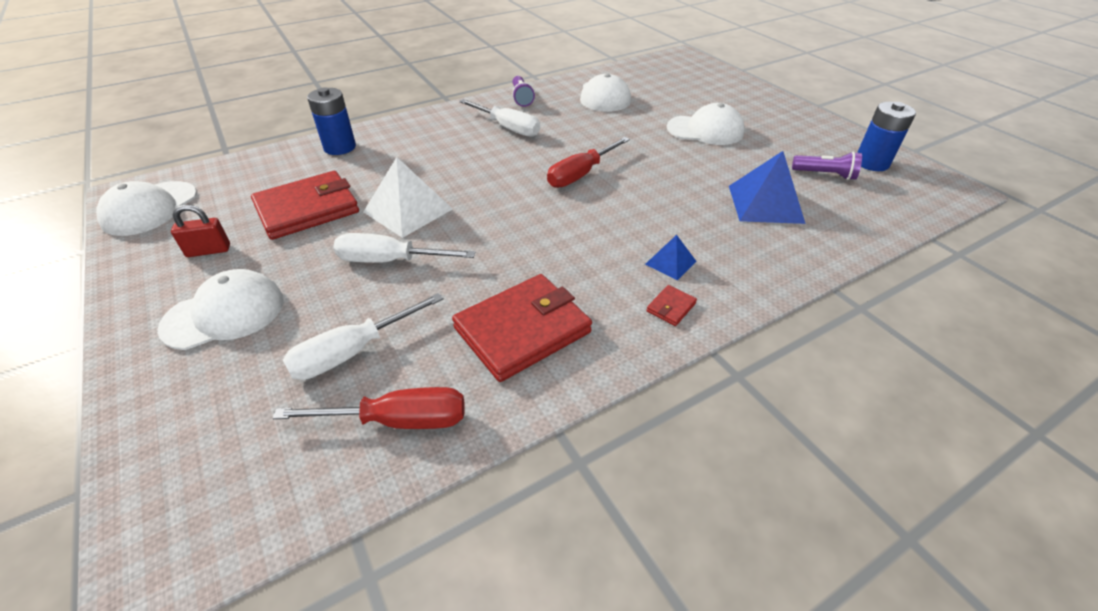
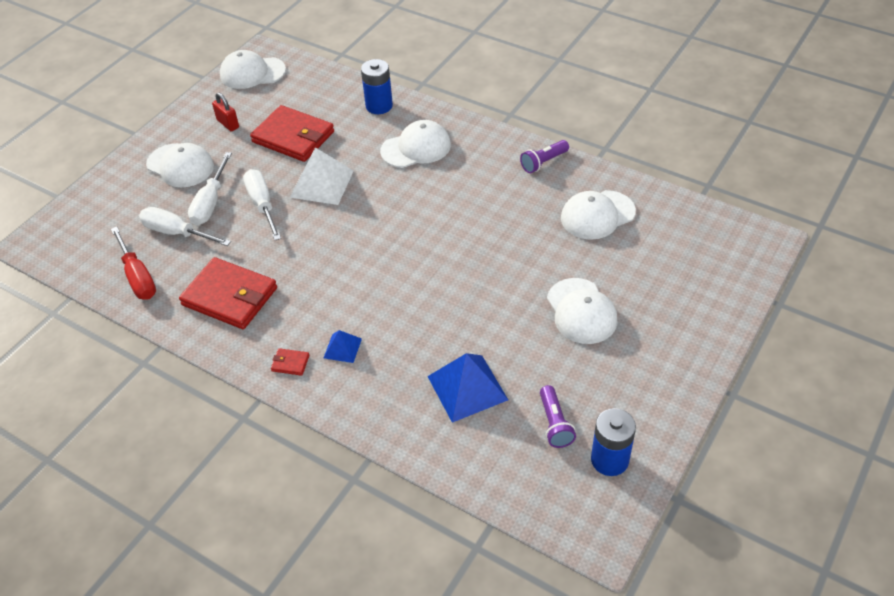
camera: 65 degrees right, 5 degrees up
(428, 145) = (416, 148): none -> white cap
(507, 128) = (479, 178): white screwdriver -> white screwdriver (210, 202)
(581, 174) = (434, 254): red screwdriver -> none

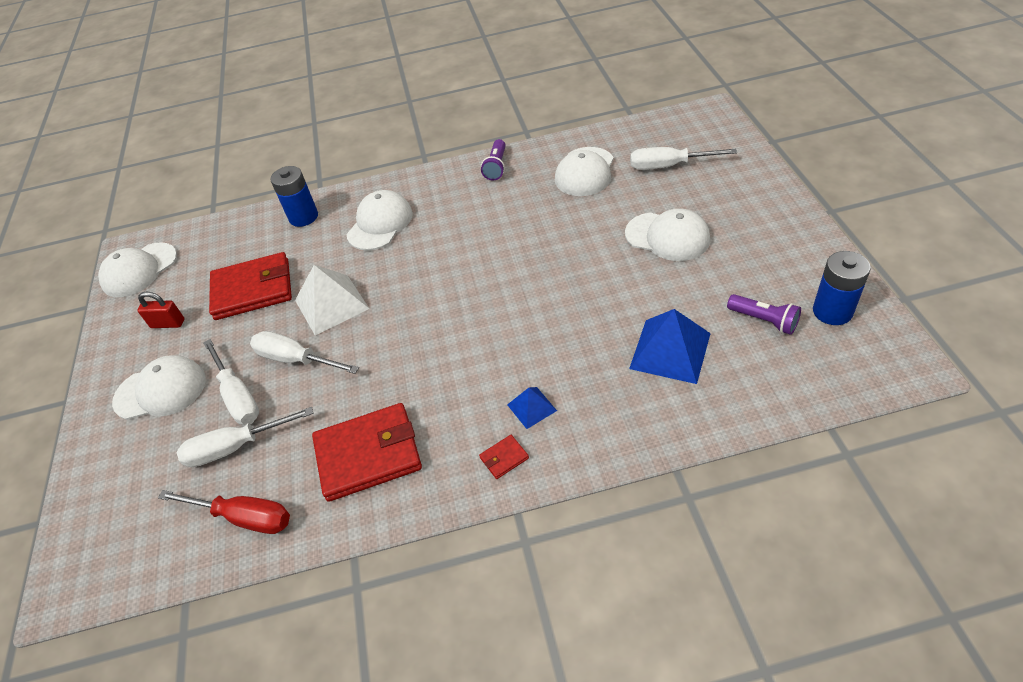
camera: 40 degrees left, 0 degrees up
(664, 259) = (669, 166): none -> white screwdriver

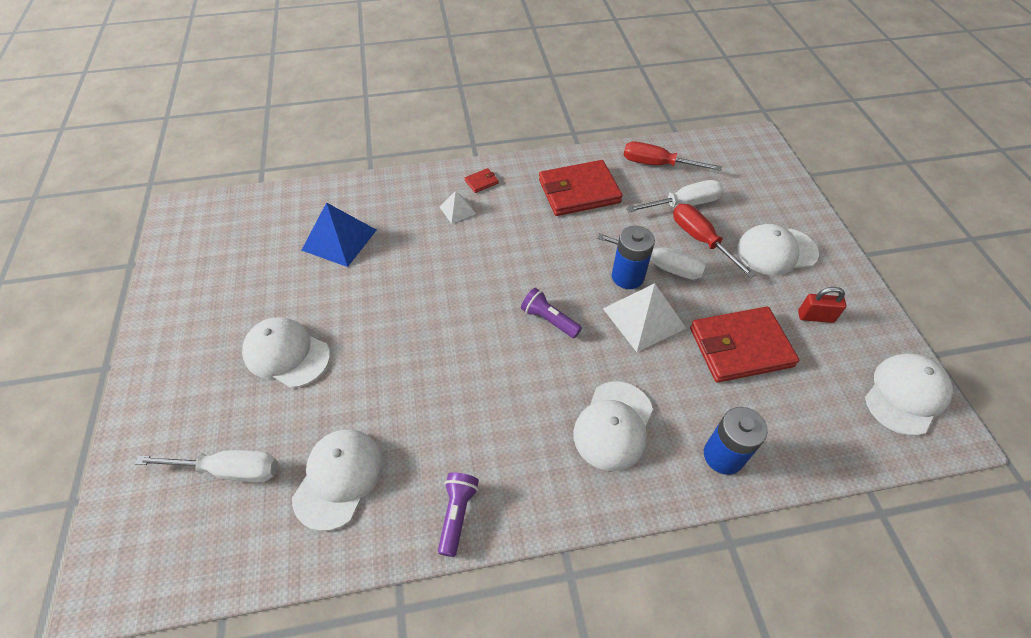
camera: 175 degrees right, 5 degrees up
(238, 396) = (701, 240): white screwdriver -> red screwdriver
(531, 407) = (457, 210): blue pyramid -> white pyramid
(764, 320) = (253, 255): purple flashlight -> purple flashlight (549, 320)
(832, 311) = (195, 257): blue battery -> blue battery (627, 277)

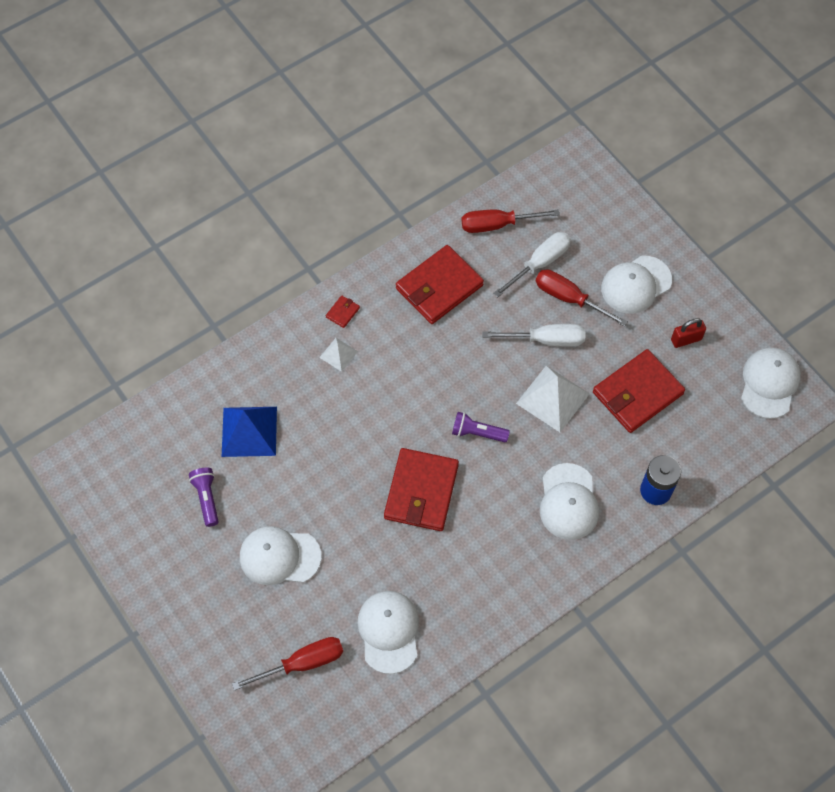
camera: 25 degrees left, 10 degrees up
(229, 470) = (302, 663): white screwdriver -> red screwdriver
(457, 514) = (489, 617): purple flashlight -> purple flashlight (207, 498)
(461, 351) = (421, 491): none -> red wallet
(627, 277) = (523, 363): blue battery -> none

